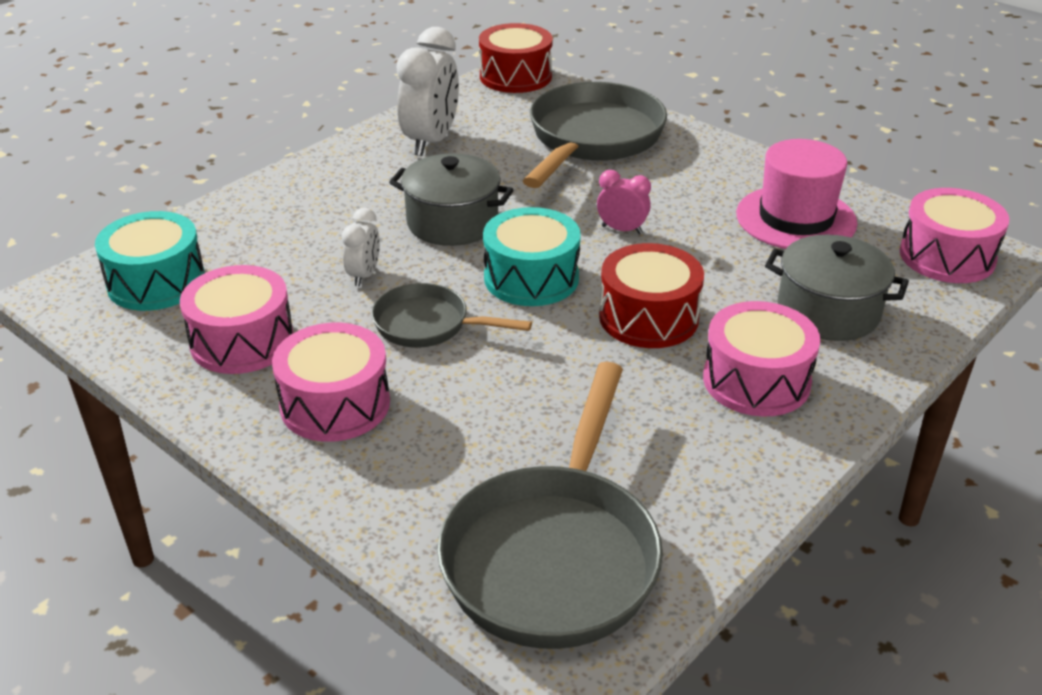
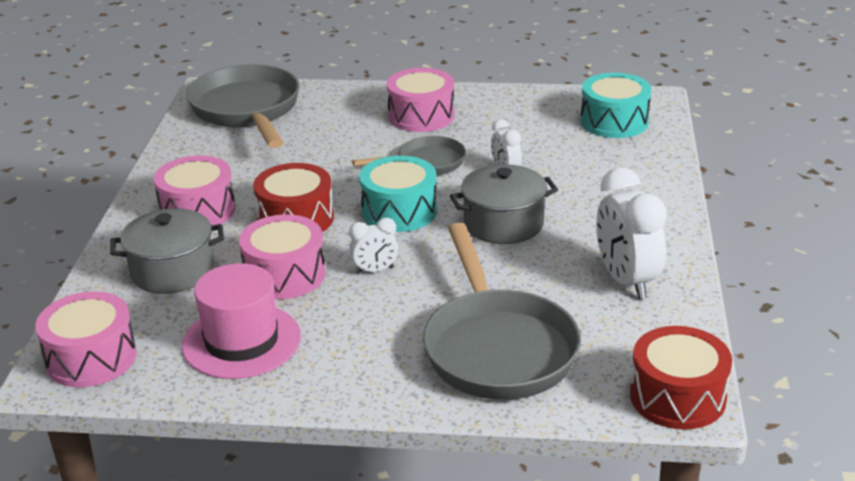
camera: 145 degrees right, 5 degrees down
(242, 341) = (514, 118): pink drum -> pink drum (284, 275)
(622, 230) = (375, 270): pink clock -> white clock

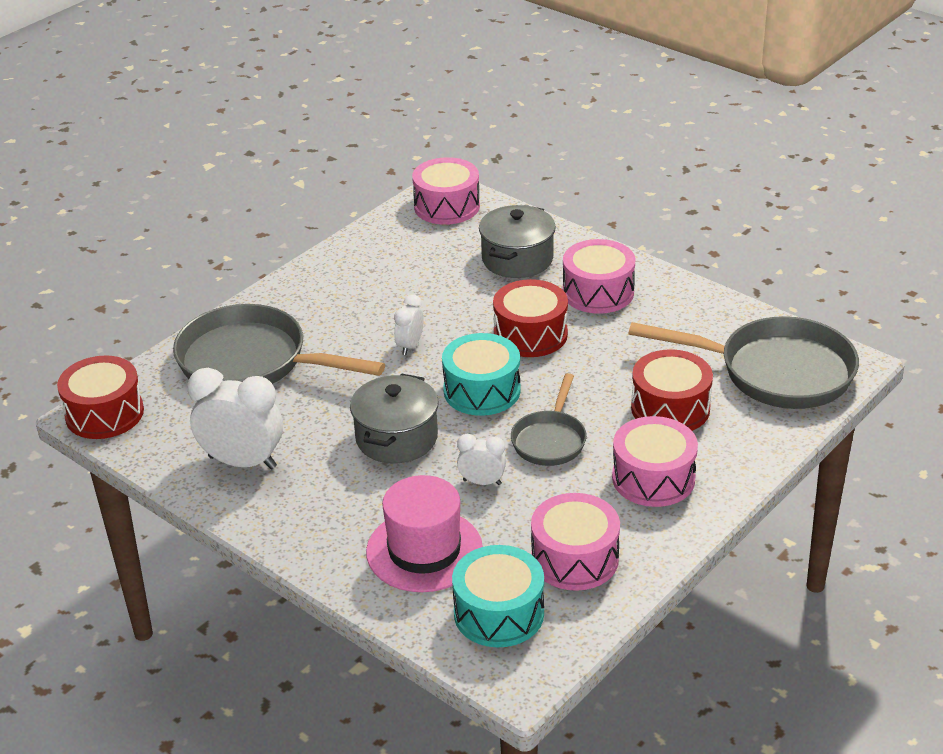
camera: 125 degrees right, 5 degrees up
(241, 341) = (394, 263): pink hat -> pink hat (424, 550)
(284, 275) = (454, 304): pink drum -> pink drum (575, 558)
(334, 133) = (670, 408): none -> red drum

